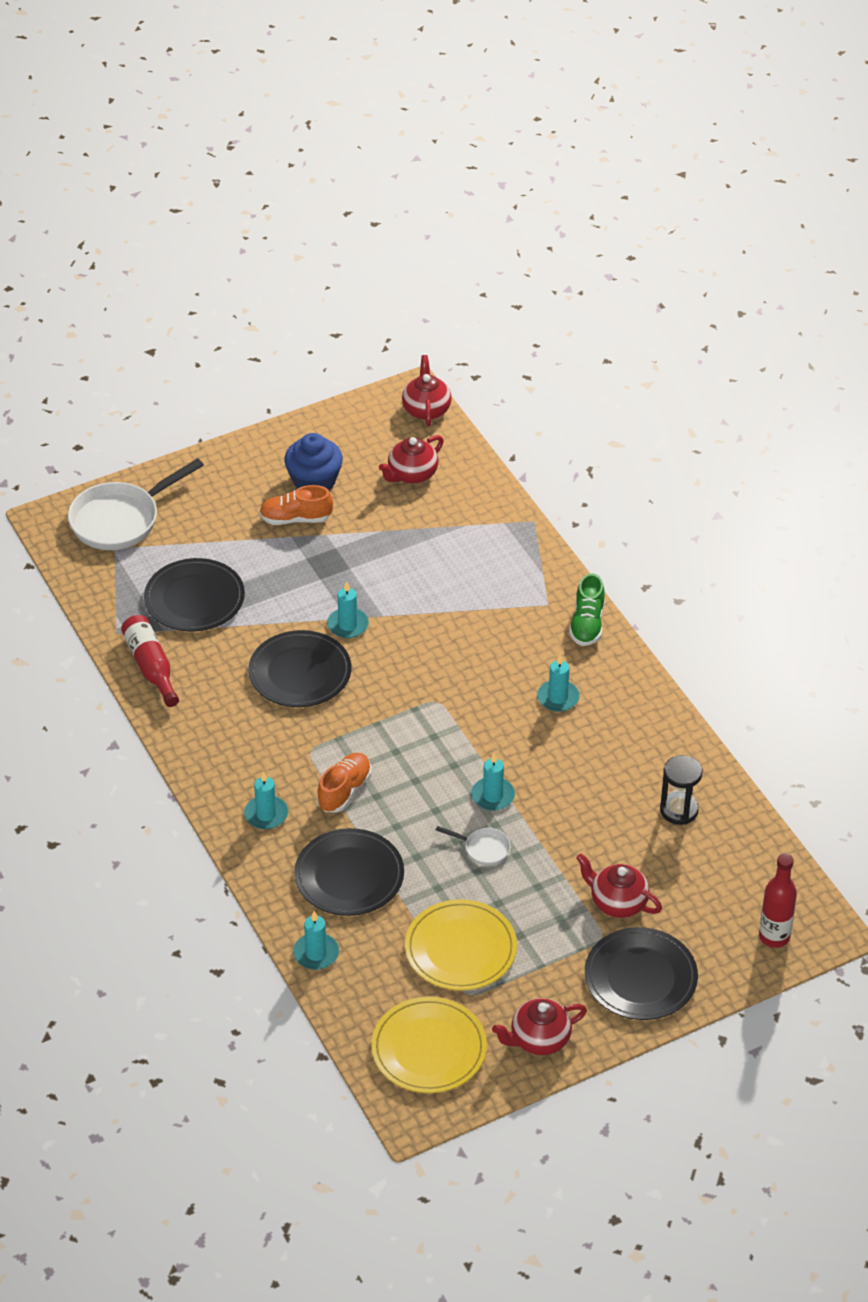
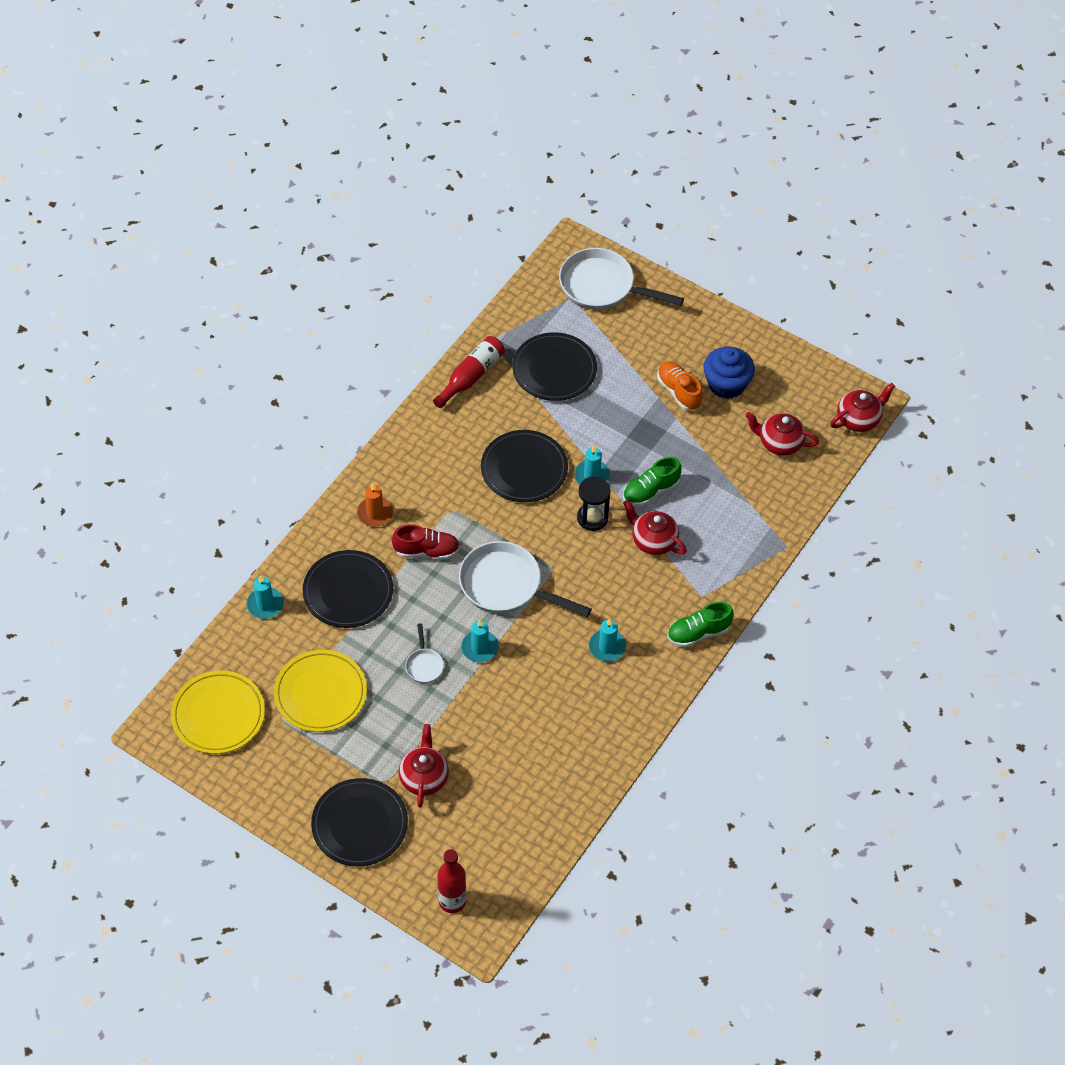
camera: 60 degrees right, 10 degrees up
(266, 814) = (375, 513): turquoise candle -> orange candle
(344, 791) = (427, 551): orange shoe -> red shoe
(398, 589) = (650, 491): none -> green shoe
(433, 745) = (506, 586): none -> white pan
(539, 1039) = (264, 781): red teapot -> red teapot (653, 541)
(679, 810) = (542, 780): black hourglass -> black hourglass (592, 518)

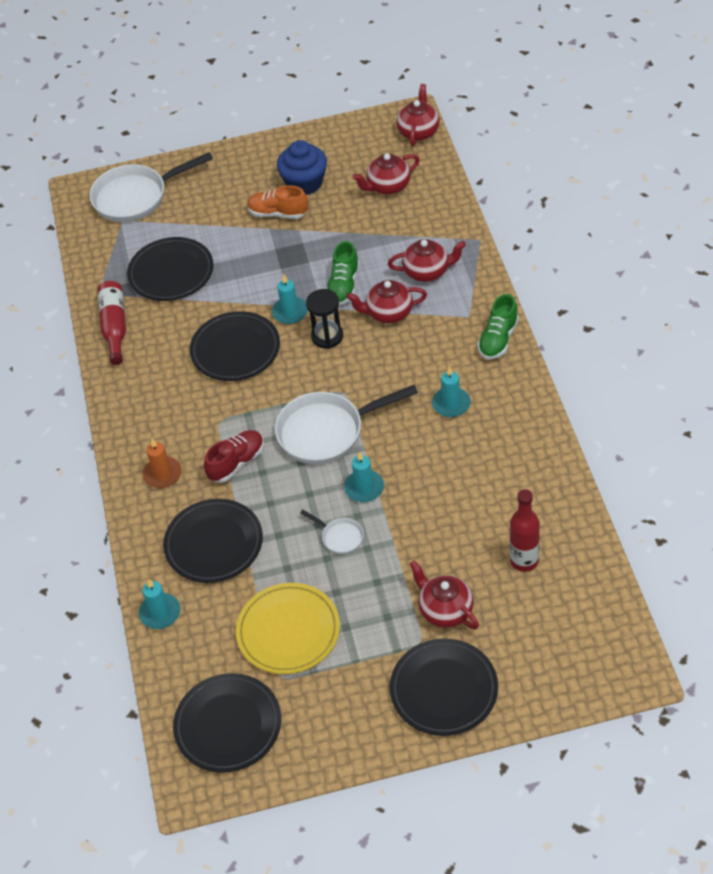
camera: 40 degrees left, 5 degrees down
(218, 714) = (228, 725): yellow plate -> black plate
(452, 901) = (582, 670): red bottle -> red bottle (524, 561)
(719, 535) = (427, 271): none -> red teapot

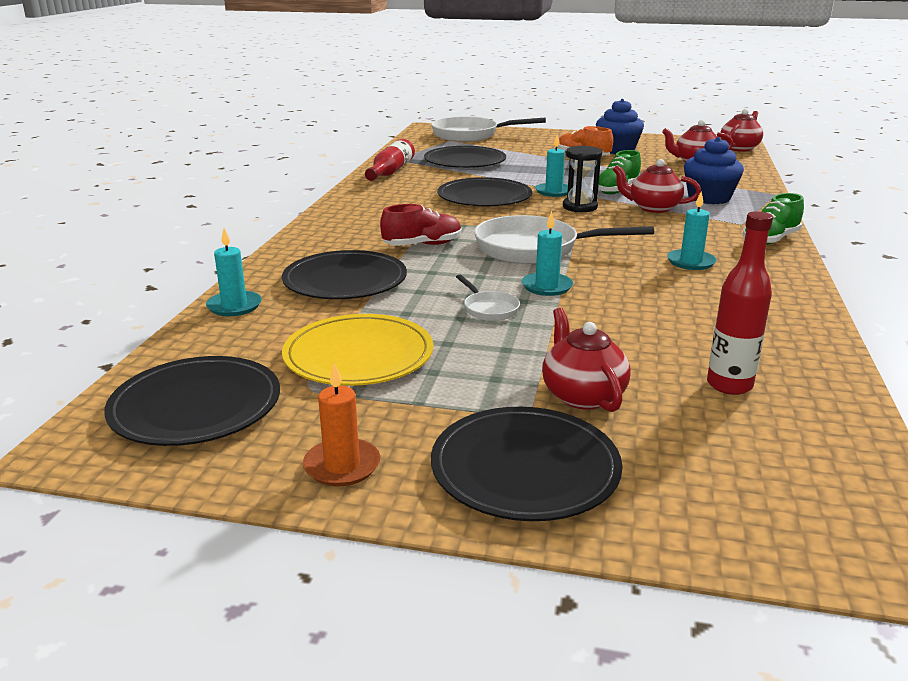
camera: 20 degrees right, 25 degrees down
(163, 474) = (344, 236): orange candle -> orange candle (342, 466)
(427, 271) = (709, 198): red teapot -> blue cupcake

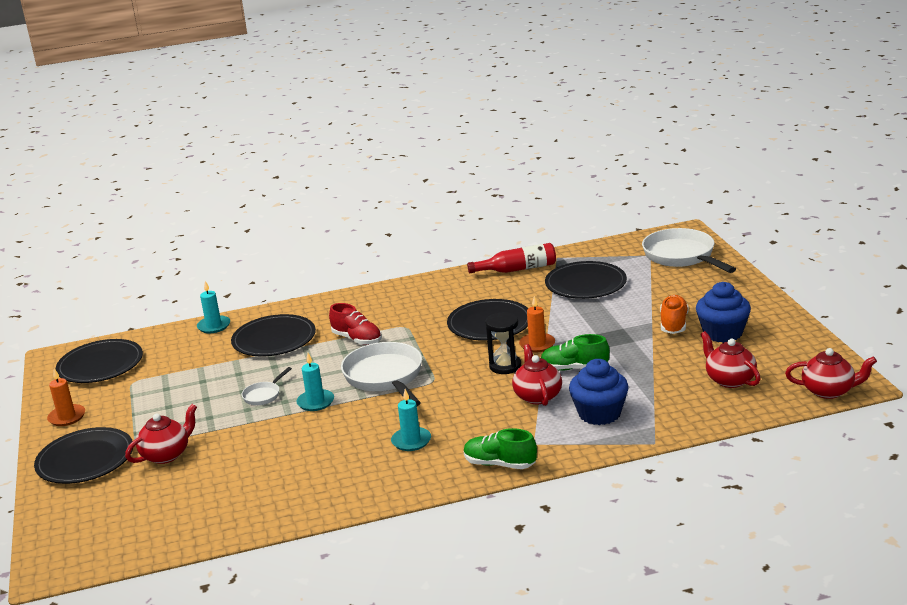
camera: 65 degrees right, 0 degrees up
(358, 355) = (175, 381): yellow plate -> none
(553, 191) = (537, 344): turquoise candle -> orange candle
(729, 385) = (206, 496): red bottle -> none

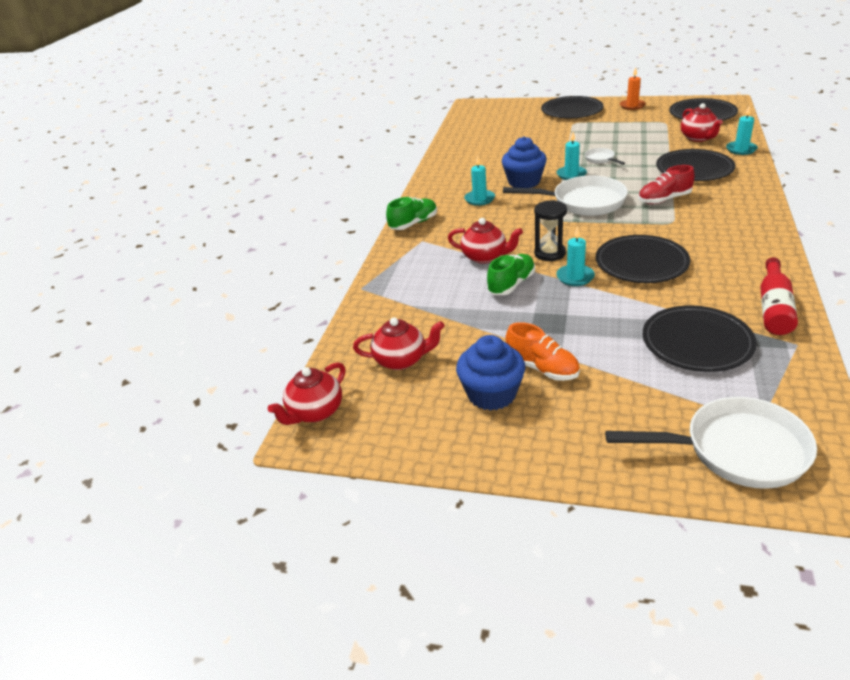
camera: 120 degrees right, 10 degrees up
(166, 454) = (552, 129): red teapot -> red teapot (698, 138)
(537, 344) = (575, 277): orange candle -> turquoise candle
(599, 413) = (428, 276): blue cupcake -> blue cupcake (524, 182)

